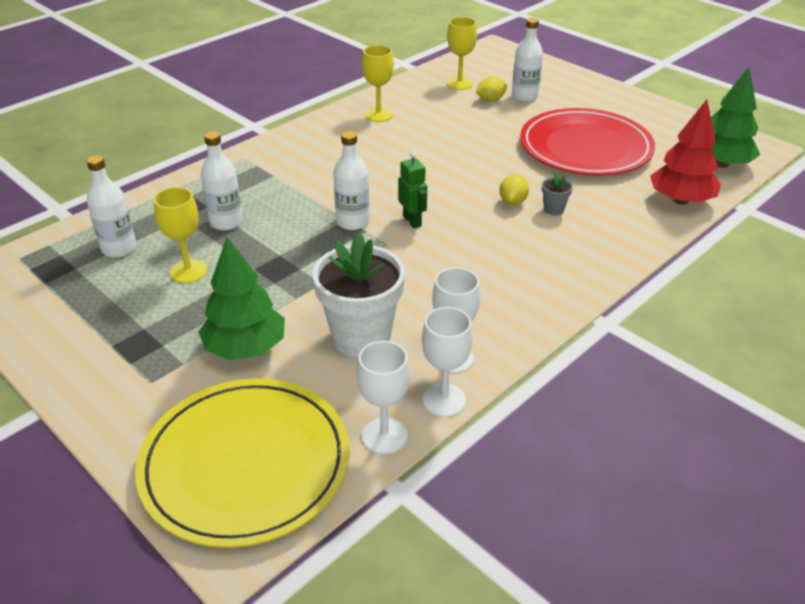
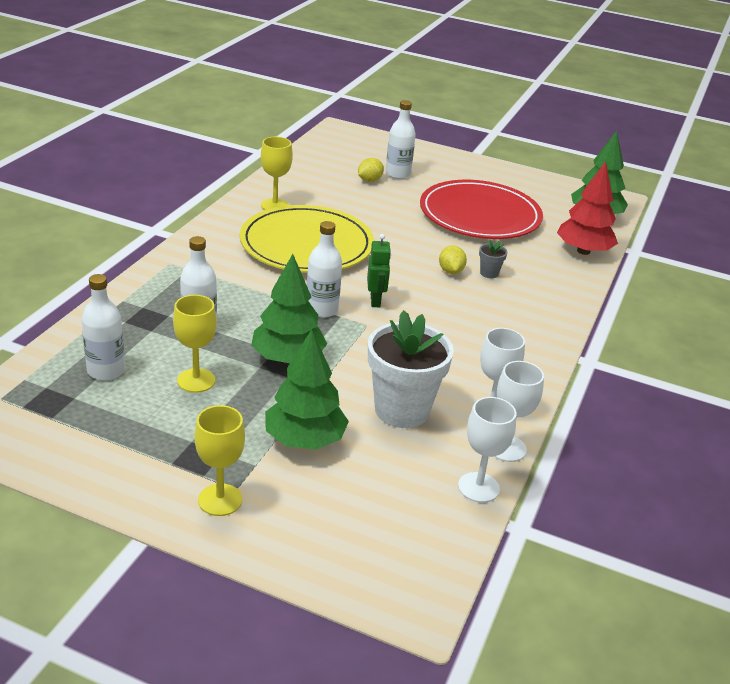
camera: 25 degrees left, 5 degrees down
(245, 464) = (378, 537): yellow plate -> yellow plate (306, 245)
(286, 265) = (287, 358): none -> green tree
(412, 221) = (375, 301): green robot -> green robot turned 45 degrees clockwise
(459, 84) = (331, 167): yellow goblet -> yellow goblet (220, 500)

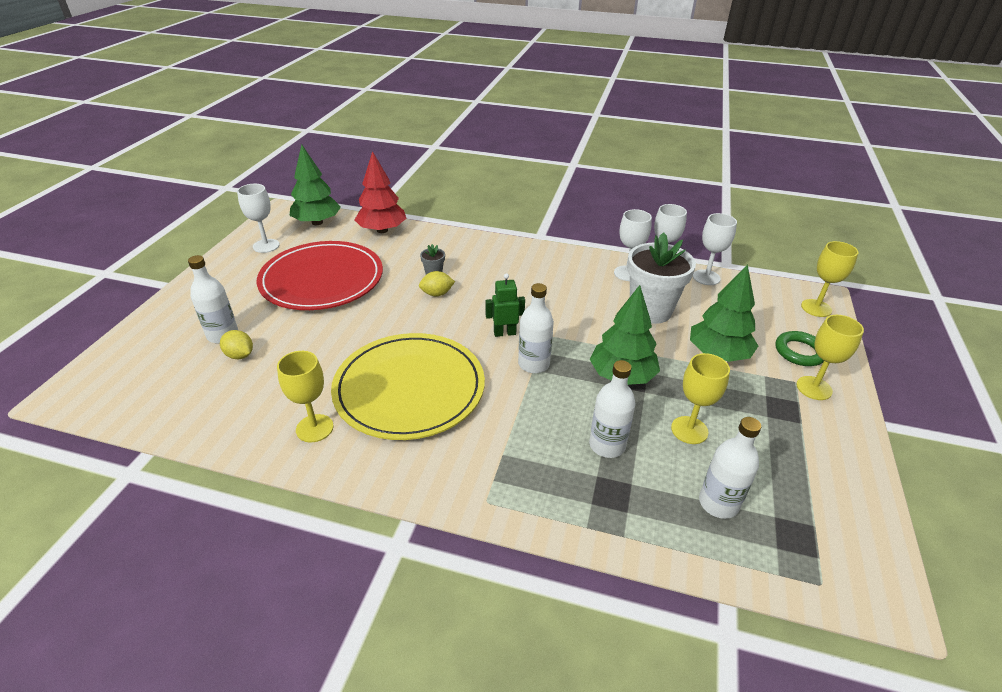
camera: 95 degrees left, 5 degrees up
(289, 517) = (799, 352): none -> green ring
(386, 584) = (816, 308): none -> yellow goblet
(542, 191) = (266, 246): none -> white goblet

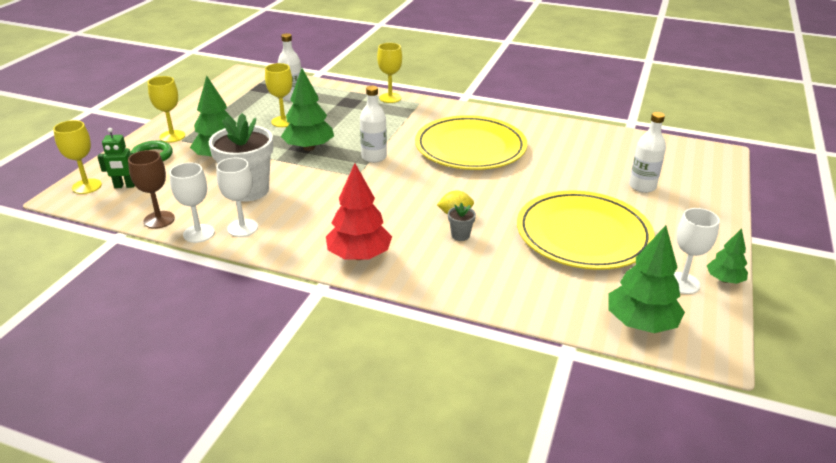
camera: 175 degrees left, 5 degrees down
(230, 249) = (724, 280): none -> green tree
(240, 355) = (614, 172): yellow lemon -> none
(314, 428) = (529, 131): yellow goblet -> yellow goblet (390, 98)
(322, 279) = (583, 234): red plate -> yellow plate
(382, 230) = (539, 304): red tree -> red tree (359, 256)
(504, 333) = (392, 178): green robot -> green robot (125, 186)
(607, 445) = (341, 118): white bottle -> none
(706, 277) = (159, 220): white goblet -> brown goblet

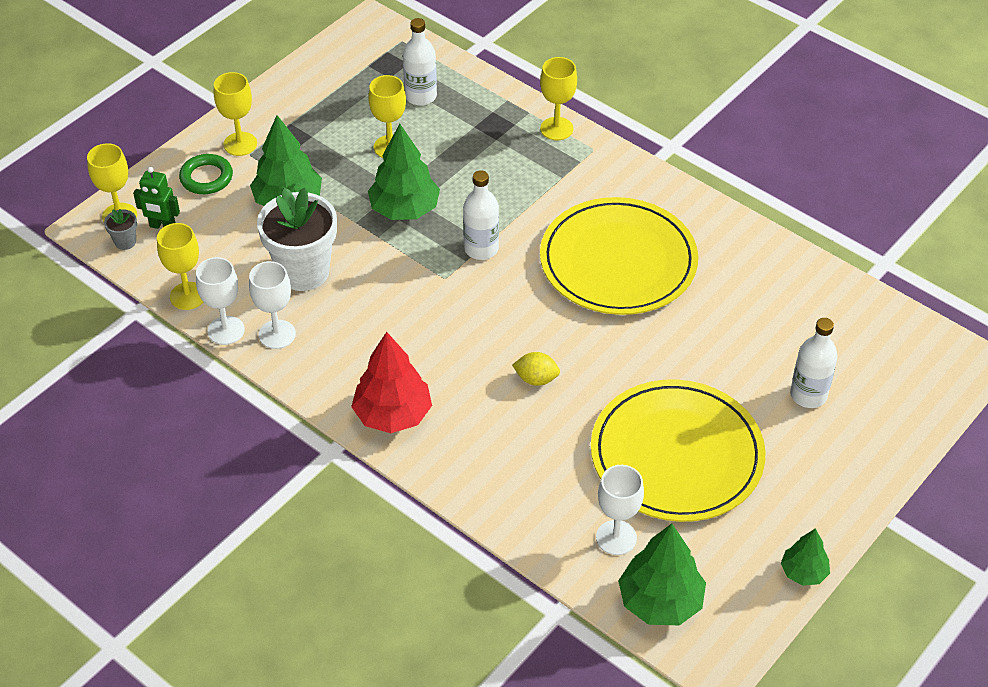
camera: 20 degrees right, 15 degrees up
(159, 220) = (188, 296): brown goblet -> yellow goblet
(460, 235) = (525, 416): grey flower pot -> grey flower pot (125, 242)
(682, 283) = (748, 562): white goblet -> white goblet (616, 537)

